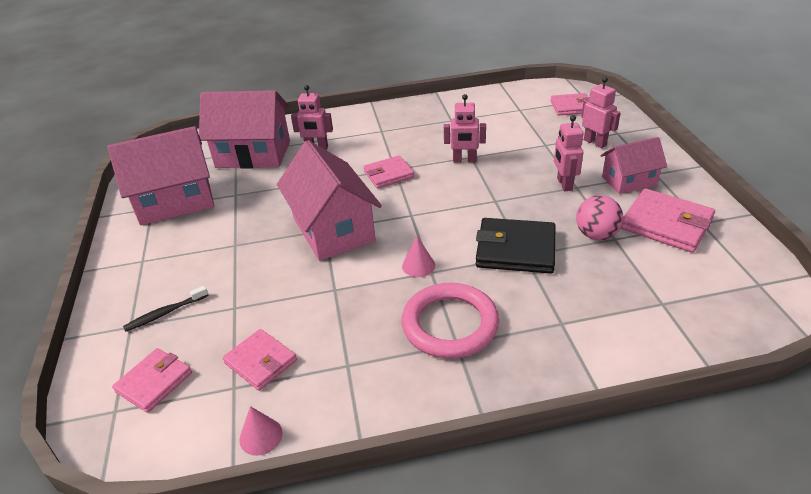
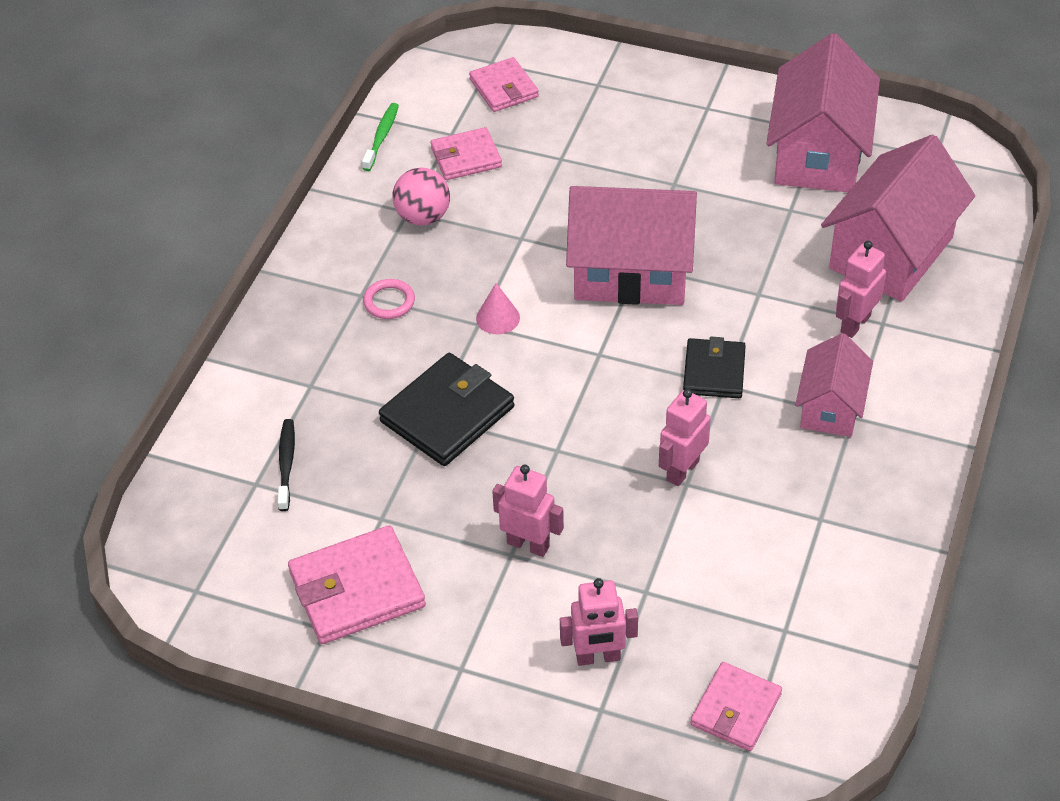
camera: 120 degrees right, 10 degrees up
(165, 313) = (596, 110): black toothbrush -> black toothbrush (286, 464)
(261, 436) = (382, 137): pink cone -> green toothbrush
(388, 174) = (714, 372): pink wallet -> black wallet
(450, 324) = (389, 302): pink ring -> pink ring, size x0.46
(596, 235) = (402, 505): pink ball -> pink ball (423, 217)
(629, 181) = (472, 623): pink house -> pink house (830, 407)

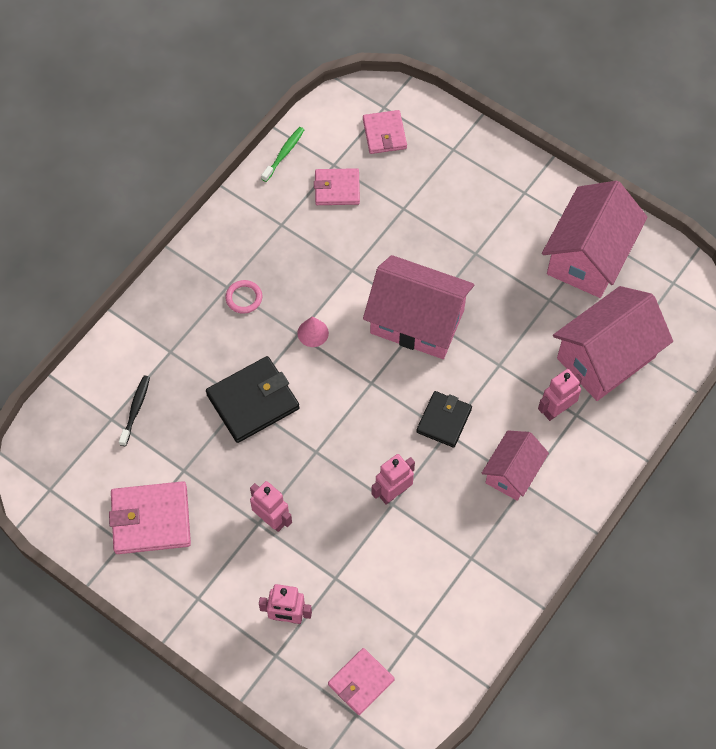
camera: 15 degrees right, 15 degrees up
(423, 217) = (290, 232): pink ball -> none

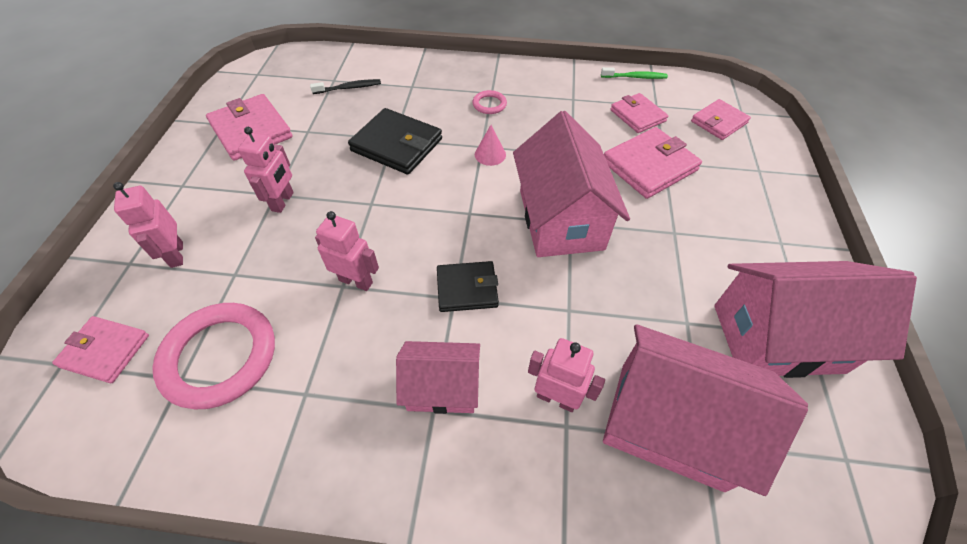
camera: 60 degrees right, 10 degrees down
(401, 222) = (649, 166): none -> pink wallet
(410, 605) = (220, 357): none -> pink ring

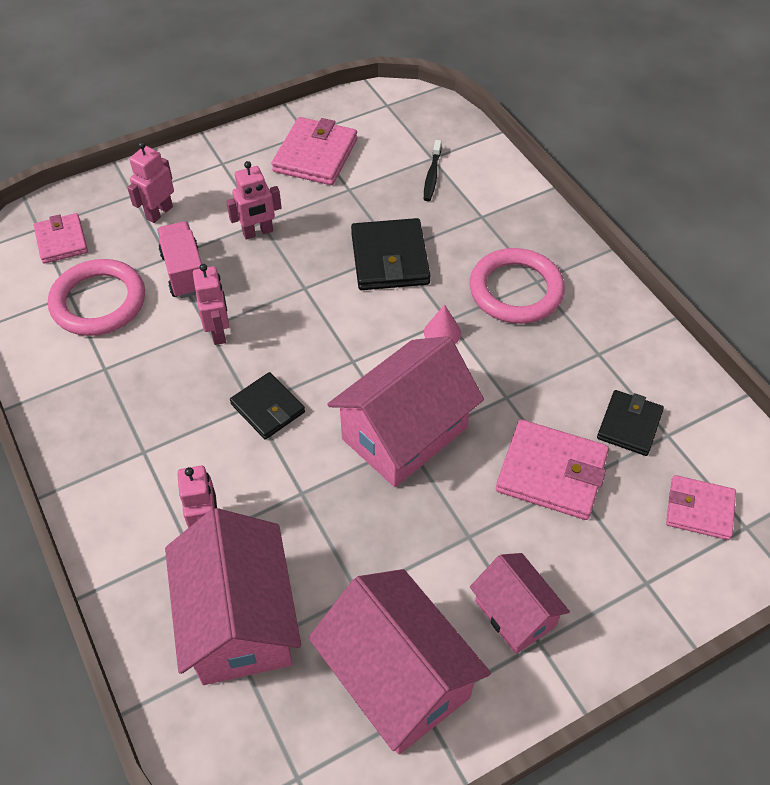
camera: 55 degrees right, 0 degrees up
(265, 271) = (185, 272): none -> pink truck
(349, 88) = (432, 175): black toothbrush -> black toothbrush turned 60 degrees clockwise
(442, 387) = (165, 446): pink house -> pink house (515, 613)
(489, 104) = (516, 290): pink ring -> pink ring, size x2.19
(635, 77) = (702, 391): green toothbrush -> none
(637, 115) = (629, 425): pink wallet -> black wallet

